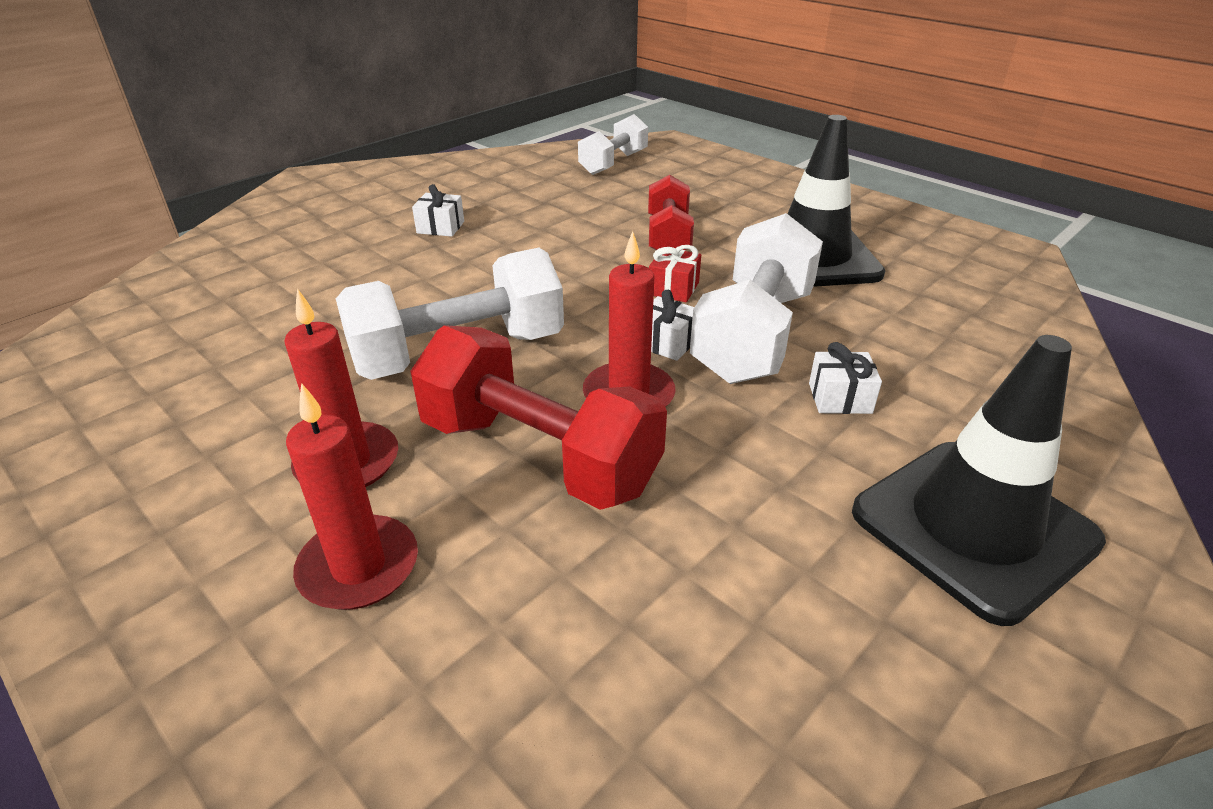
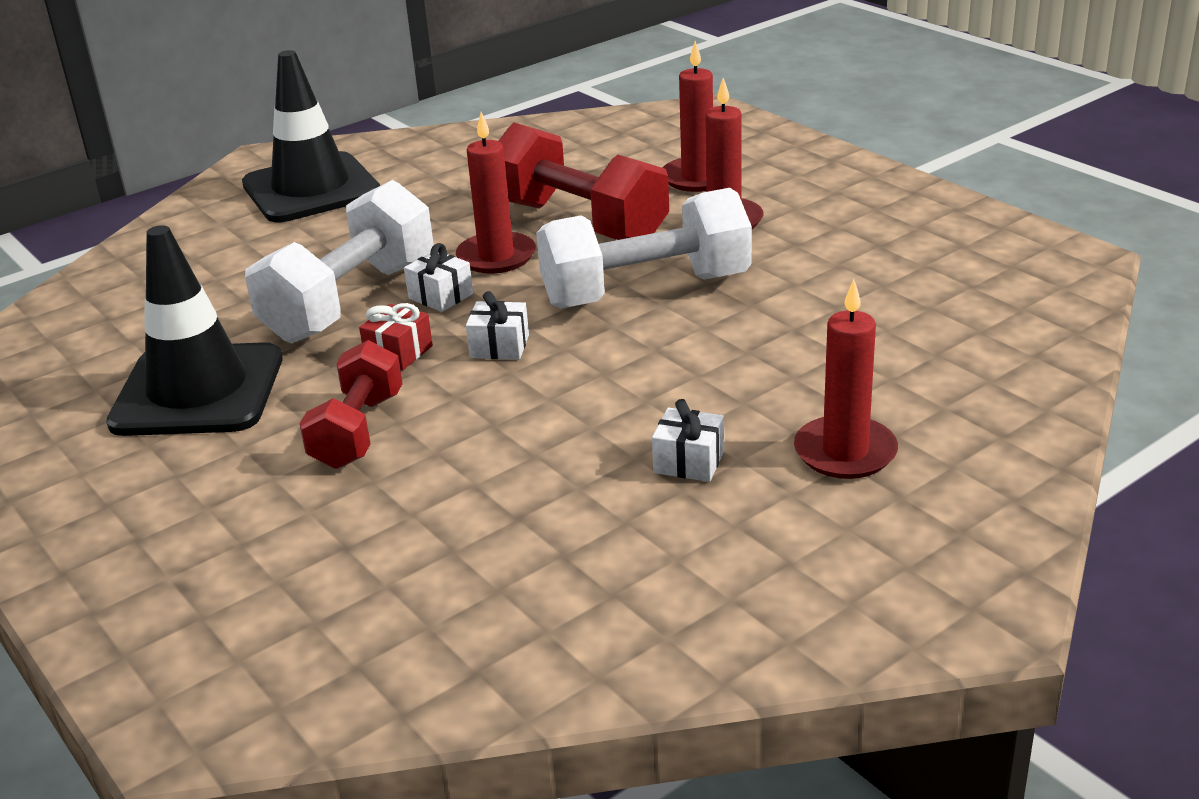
camera: 170 degrees left, 5 degrees down
(337, 235) = (845, 452): none -> red candle
(613, 163) = (351, 634): white dumbbell -> none
(840, 398) = (322, 252): white gift -> white gift (499, 346)

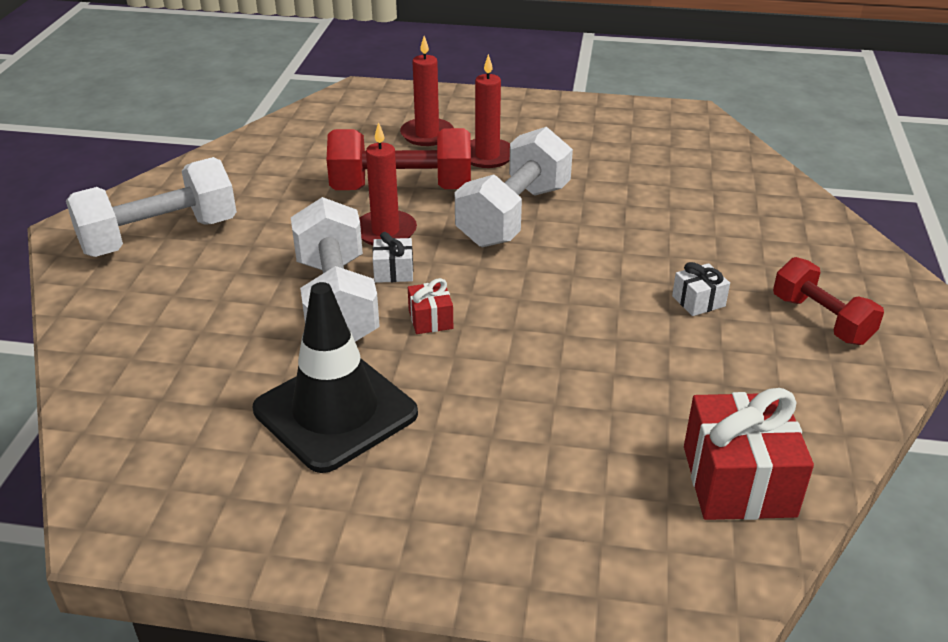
camera: 45 degrees left, 5 degrees up
(311, 189) = (160, 237): black traffic cone -> white dumbbell
(358, 431) = (492, 379): red dumbbell -> red dumbbell (821, 320)
(406, 647) = (738, 481): none -> red gift
(499, 346) = (487, 286): white gift -> none
(845, 452) = (757, 259): red candle -> none

